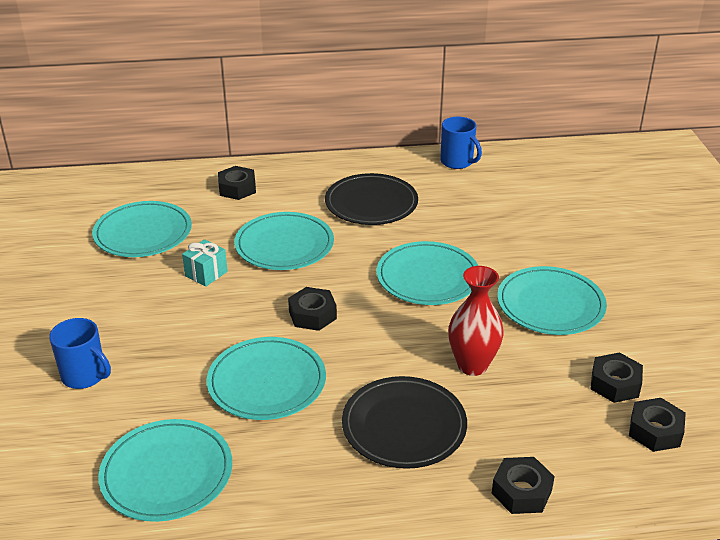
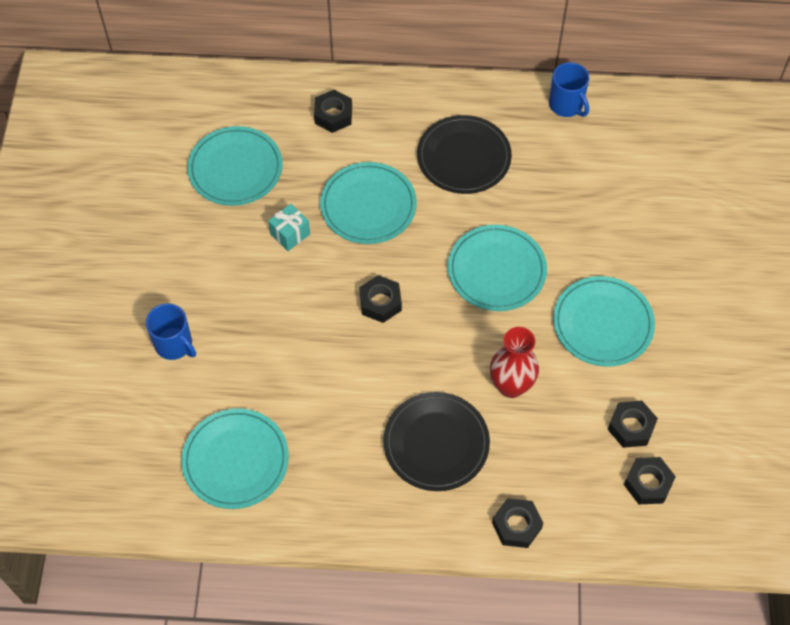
camera: 10 degrees right, 25 degrees up
(267, 382) = (328, 376): turquoise plate -> none

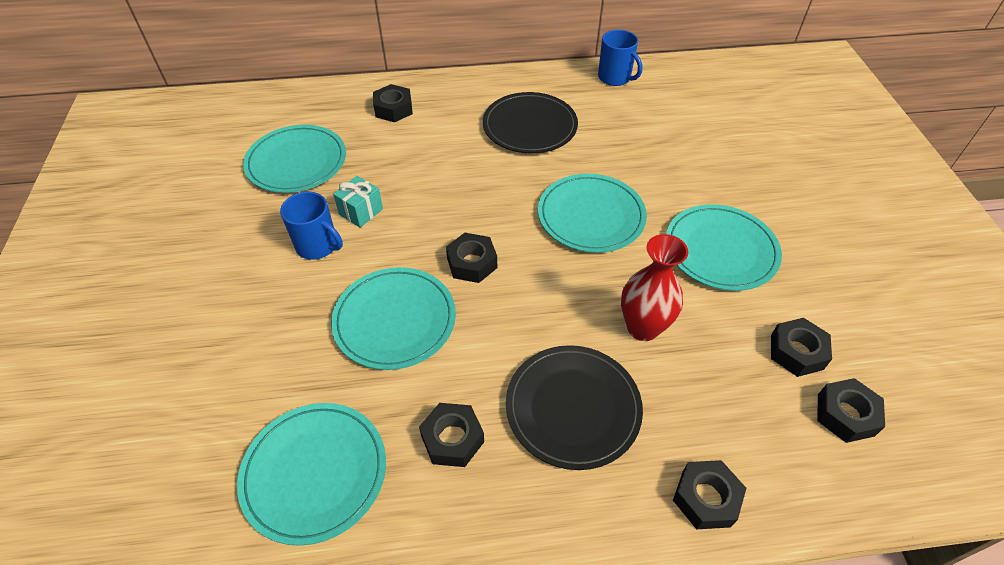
camera: 10 degrees left, 10 degrees down
(174, 345) = (230, 341): blue mug -> blue mug (318, 246)
(339, 452) = (452, 439): none -> black nut
(368, 206) = (442, 177): turquoise plate -> turquoise plate (395, 320)

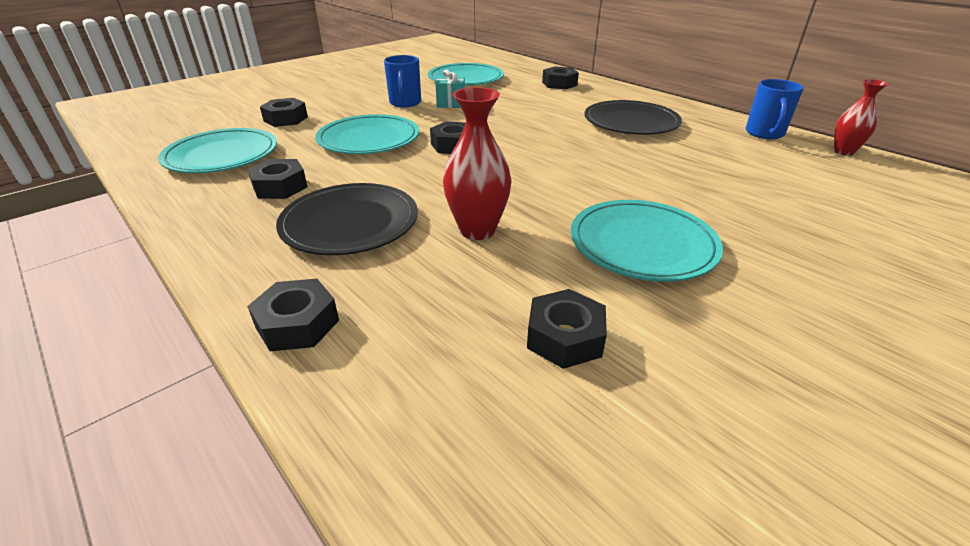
camera: 55 degrees right, 15 degrees down
(591, 216) = (575, 171): turquoise plate -> none
(672, 68) = (843, 151): none -> red vase
(845, 415) = (508, 409): black nut -> black nut (286, 119)

